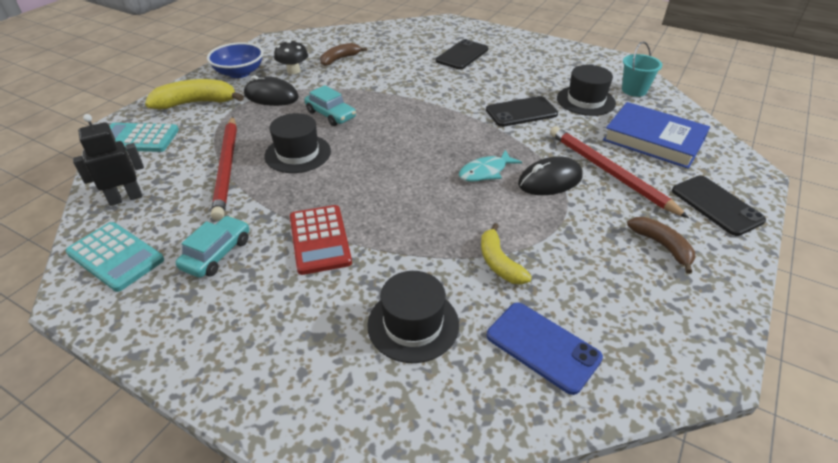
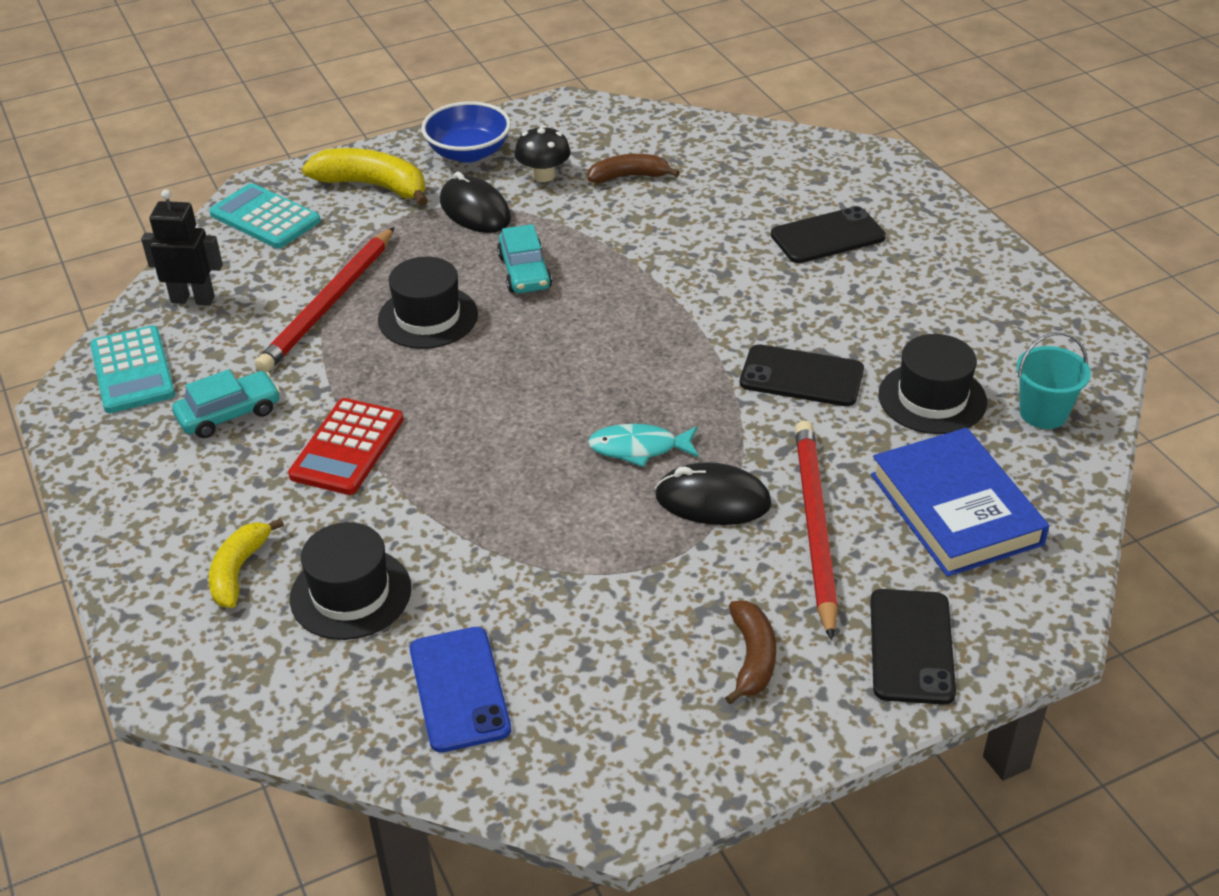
camera: 35 degrees right, 0 degrees up
(499, 263) = (518, 574): yellow banana -> yellow banana (239, 571)

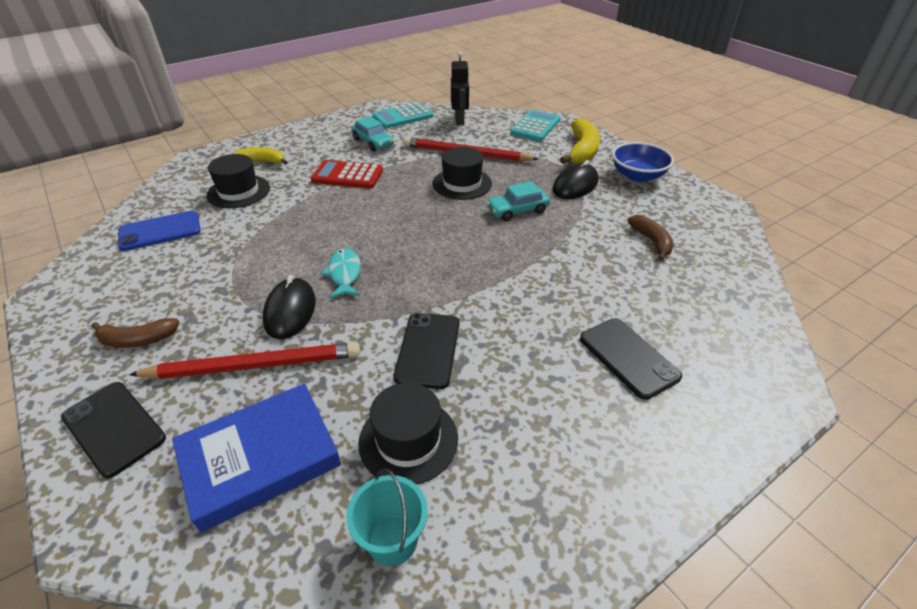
camera: 80 degrees right, 0 degrees up
(543, 175) = (630, 205): black mushroom -> none
(911, 646) = (114, 427): black phone -> black phone turned 45 degrees clockwise

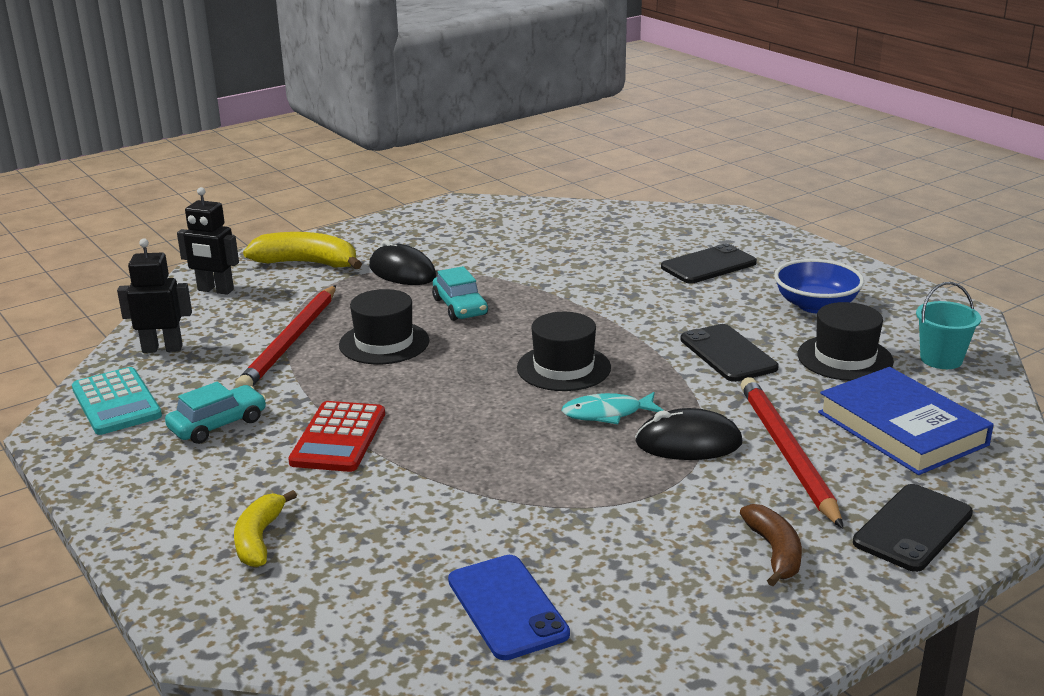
camera: 90 degrees left, 15 degrees down
(238, 191) = (375, 545): black hat -> black hat (563, 368)
(428, 350) = (728, 354): black phone -> black phone turned 60 degrees clockwise
(535, 126) = (215, 290): turquoise calculator -> black robot
(637, 175) = (384, 237): blue bowl -> blue bowl (816, 305)
(651, 241) = (527, 242): brown banana -> none

